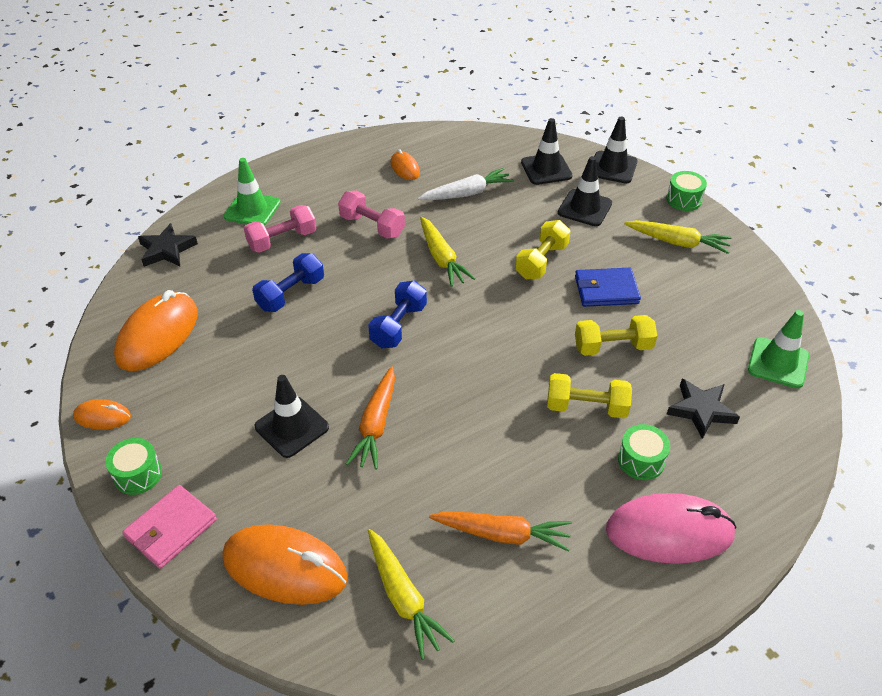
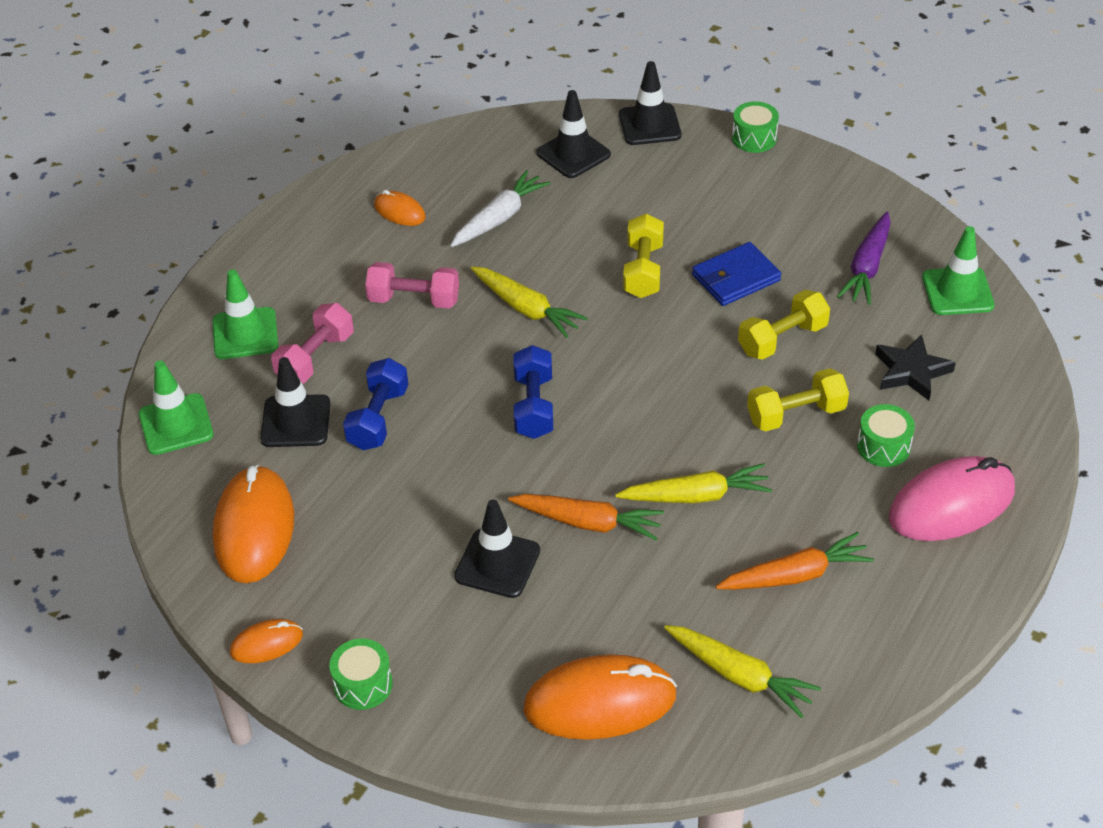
camera: 25 degrees left, 0 degrees up
(167, 250) = (176, 424): black star -> green traffic cone
(171, 528) = (447, 720): pink wallet -> none
(376, 424) = (588, 522): orange carrot -> orange carrot turned 60 degrees counterclockwise
(584, 208) = (650, 188): black traffic cone -> black traffic cone (295, 421)
(677, 242) = (778, 193): yellow carrot -> yellow carrot (696, 496)
(714, 318) = (867, 267): none -> purple carrot

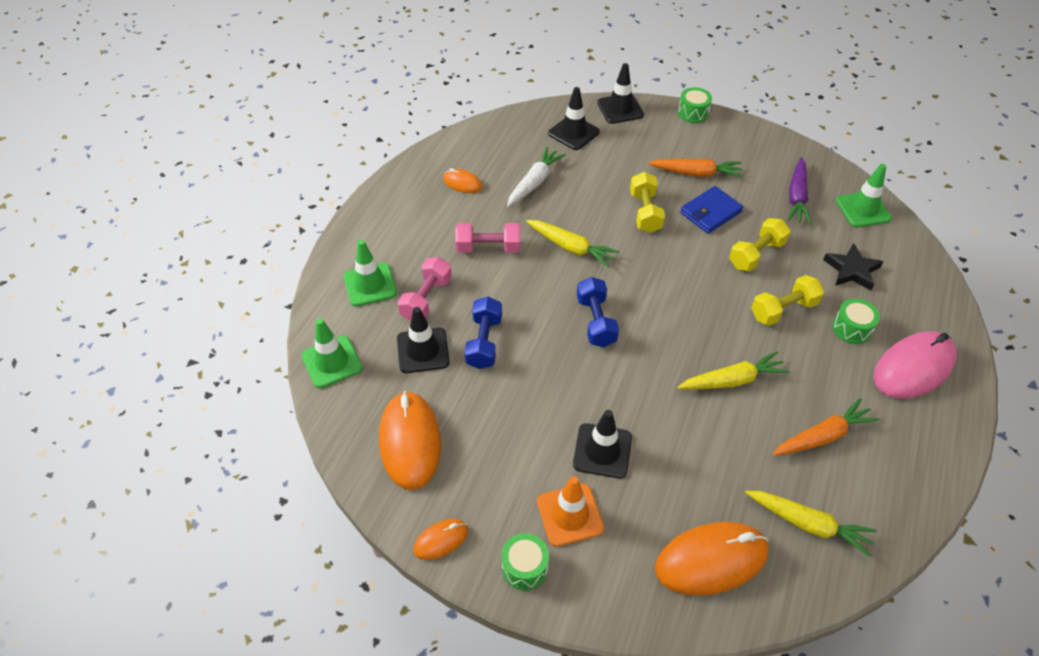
camera: 10 degrees left, 5 degrees up
(435, 632) = (570, 515): none -> orange traffic cone
(588, 522) = (660, 410): orange carrot -> orange carrot (696, 173)

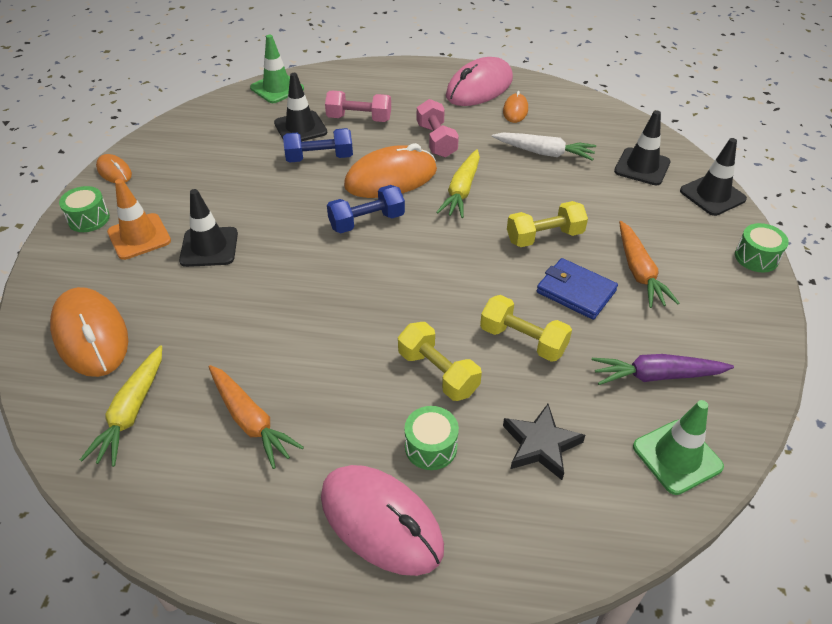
camera: 75 degrees right, 5 degrees down
(370, 285) = (364, 88): green traffic cone -> none
(410, 442) = (205, 139): orange mouse -> orange mouse (391, 178)
(412, 198) = (479, 88): none -> pink mouse
(732, 380) = (315, 333): yellow carrot -> none

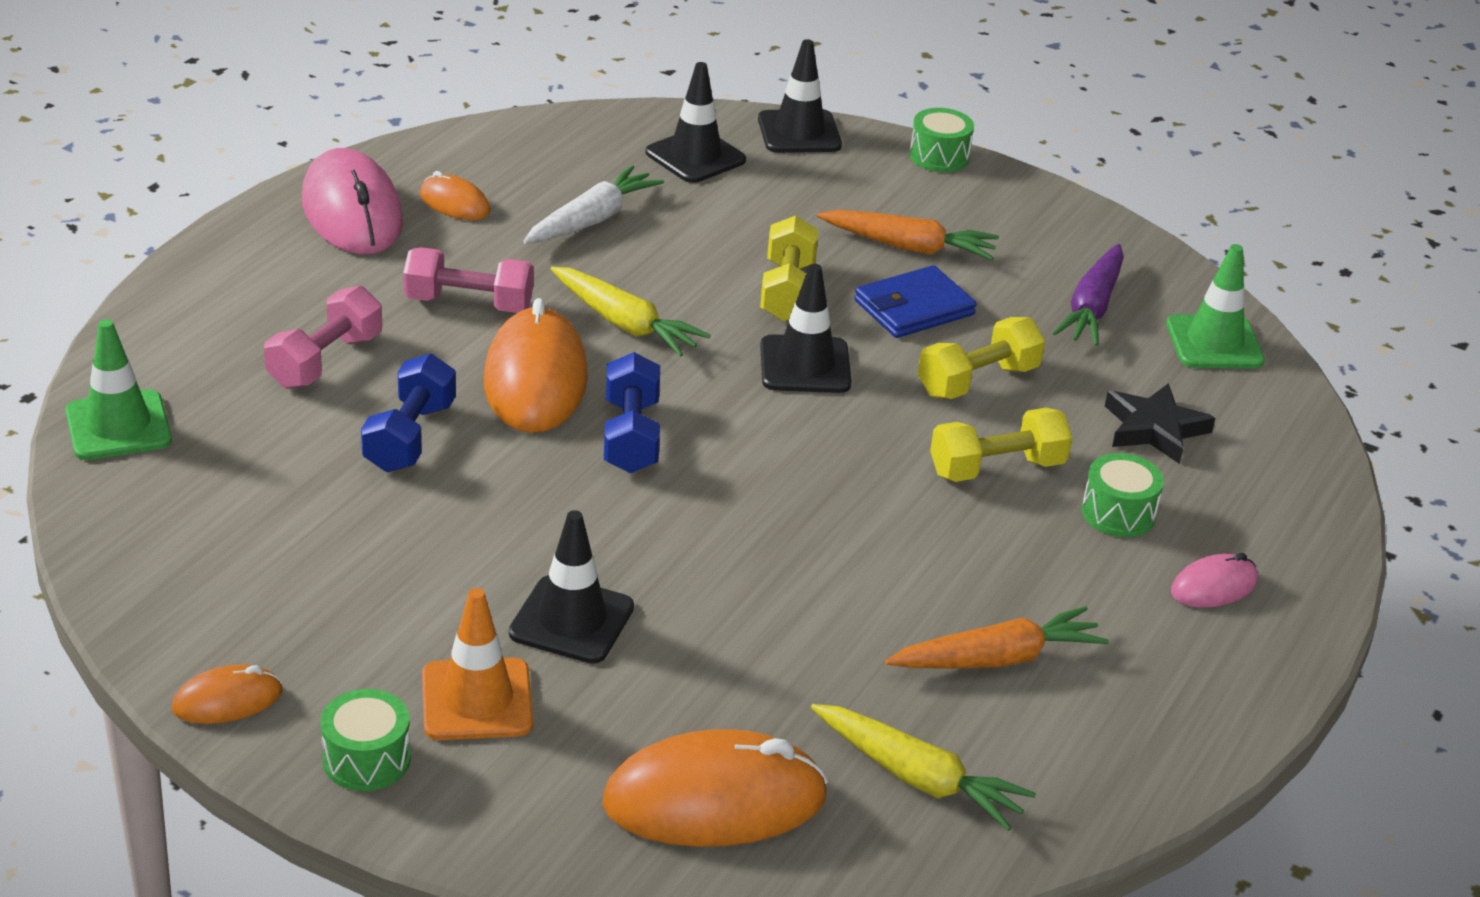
camera: 70 degrees left, 10 degrees down
(300, 128) = (291, 433): black traffic cone -> black traffic cone (805, 365)
(381, 522) = (1213, 586): pink mouse -> pink mouse, size x0.50

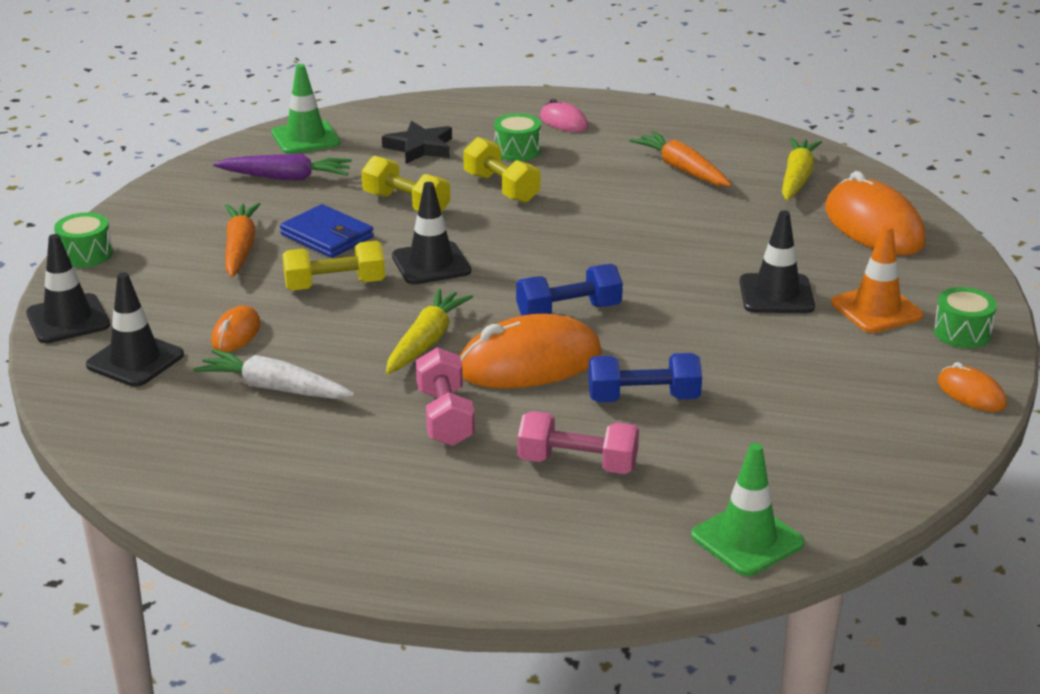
camera: 105 degrees left, 5 degrees down
(352, 212) = (331, 518): pink mouse -> none
(454, 203) = (284, 464): orange mouse -> orange mouse (236, 333)

